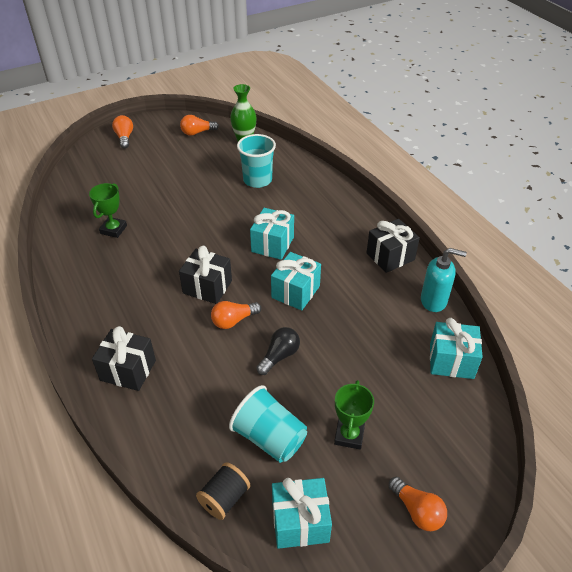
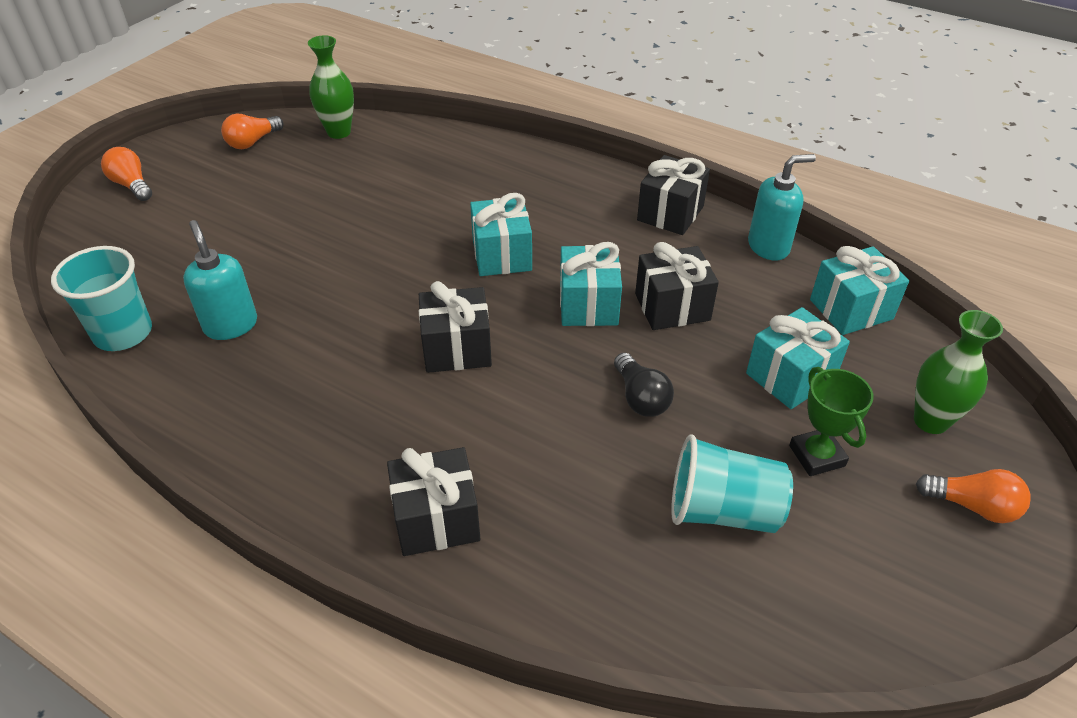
camera: 30 degrees left, 0 degrees up
(113, 229) = (231, 325): green trophy -> turquoise soap dispenser
(224, 498) = (735, 624): black spool -> none
(234, 320) = (536, 378): orange light bulb -> none
(257, 180) = (405, 178): turquoise cup -> turquoise cup (123, 333)
(279, 356) = (640, 397): black light bulb -> black light bulb turned 150 degrees clockwise
(300, 522) = (857, 598): turquoise gift -> turquoise gift (790, 376)
(342, 313) = (672, 307): none -> black gift
(438, 450) = (930, 421): none -> green vase

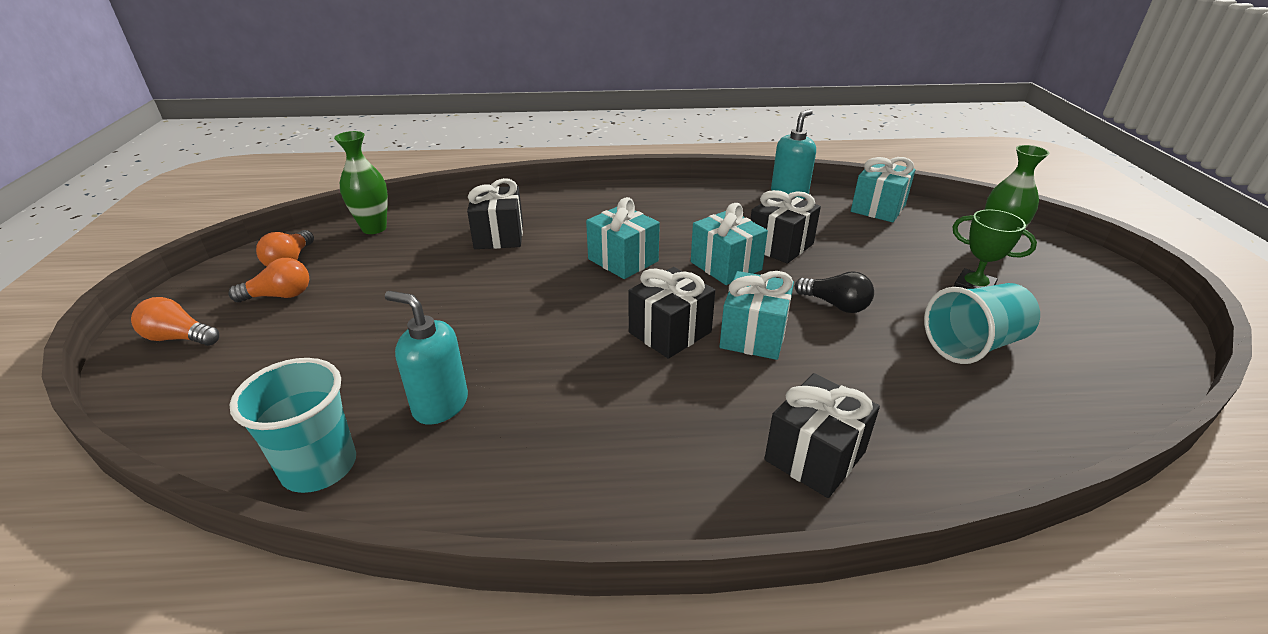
camera: 35 degrees left, 10 degrees down
(670, 213) = (706, 196): black gift -> black gift (499, 236)
(790, 376) = (899, 255): turquoise gift -> turquoise gift (753, 335)
(972, 506) = (1074, 277): orange light bulb -> orange light bulb (279, 296)

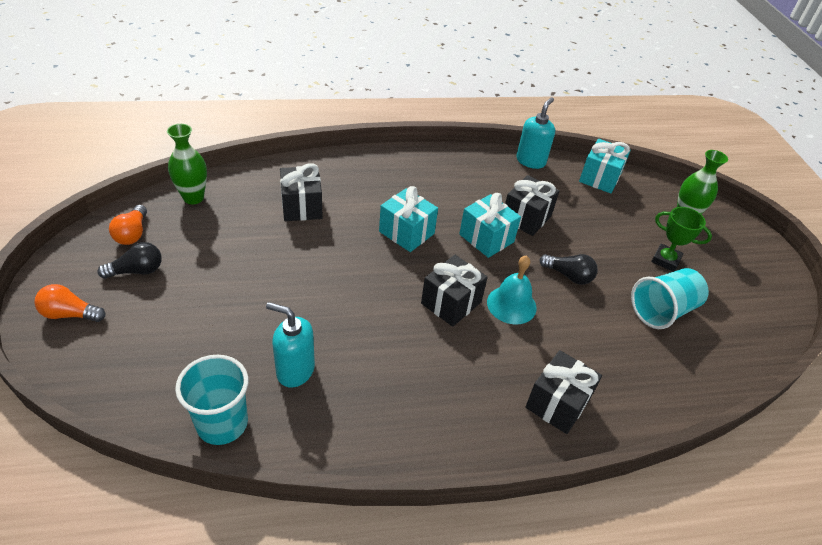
camera: 10 degrees left, 10 degrees up
(279, 296) = (137, 271): orange light bulb -> black light bulb
(753, 335) = (511, 304): turquoise gift -> turquoise bell

